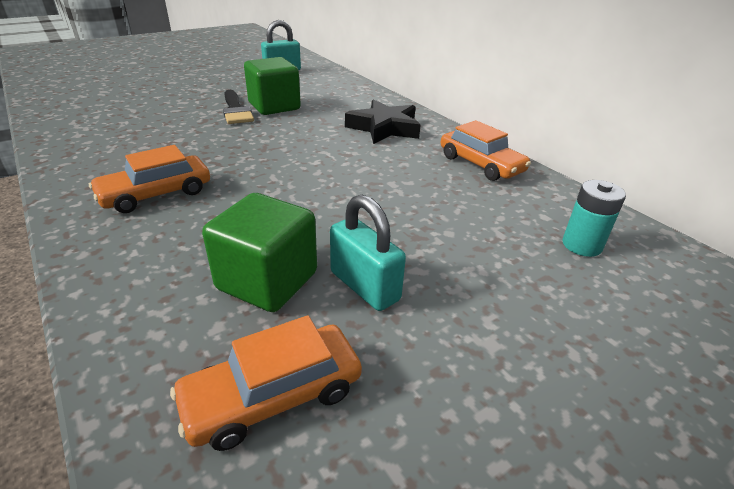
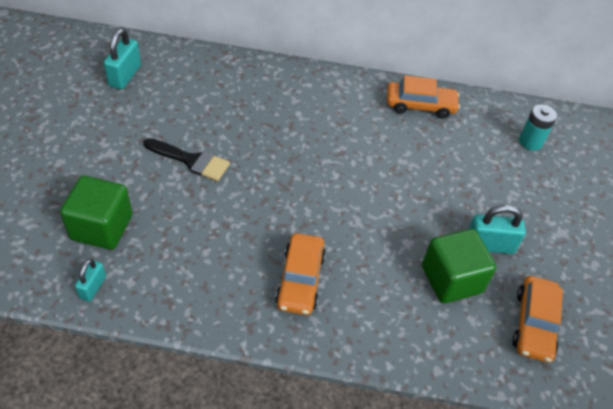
camera: 50 degrees left, 15 degrees up
(58, 126) = (93, 287): none -> turquoise padlock
(274, 106) = (210, 134): green cube -> green cube (101, 227)
(384, 128) = (321, 106): black star -> none

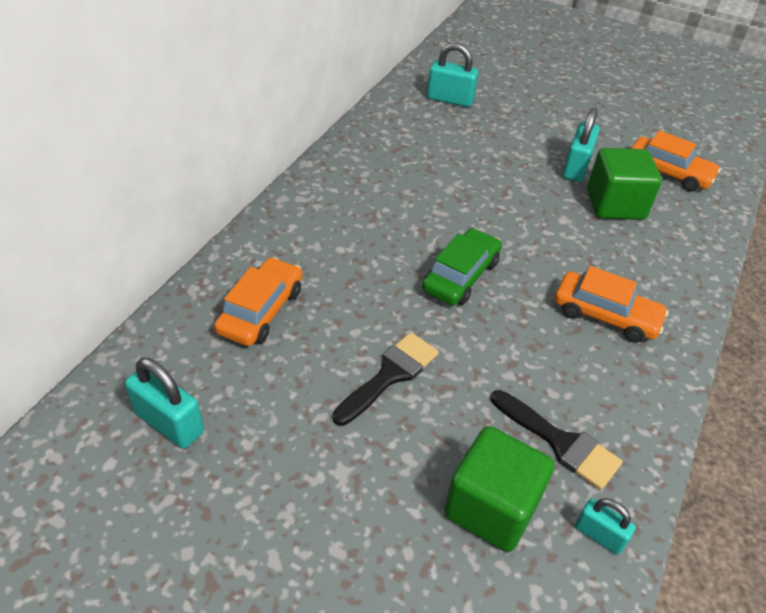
camera: 70 degrees left, 5 degrees down
(162, 259) = (560, 442): none -> black brush
(302, 183) = (461, 276): none -> green car
(420, 105) = (370, 150): orange car -> orange car (261, 311)
(530, 142) = (450, 99): turquoise battery -> turquoise padlock

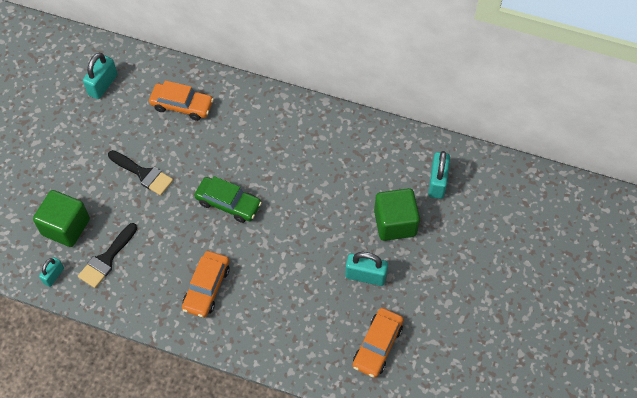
camera: 85 degrees right, 15 degrees up
(615, 205) = (324, 301): green cube -> green cube (395, 223)

